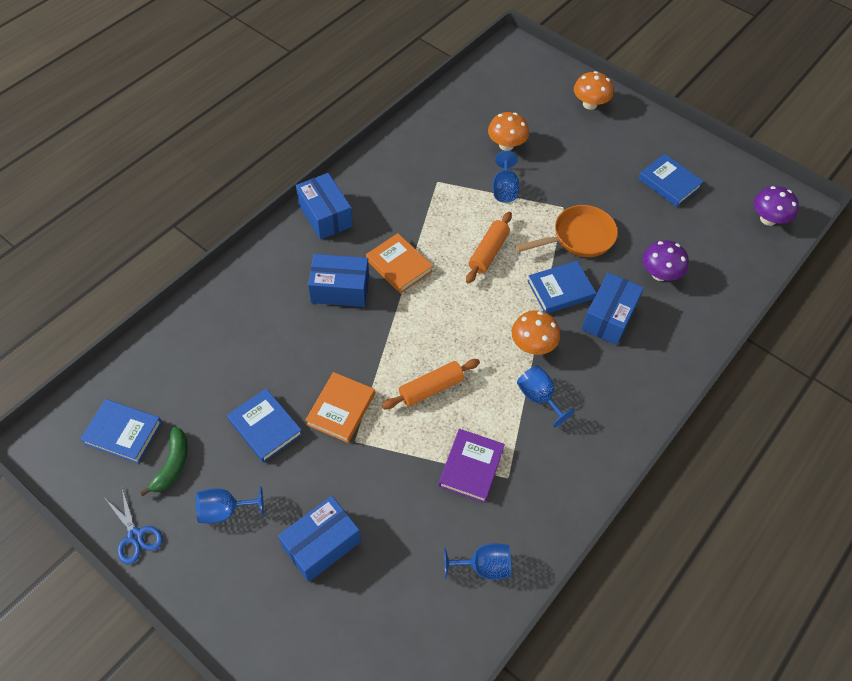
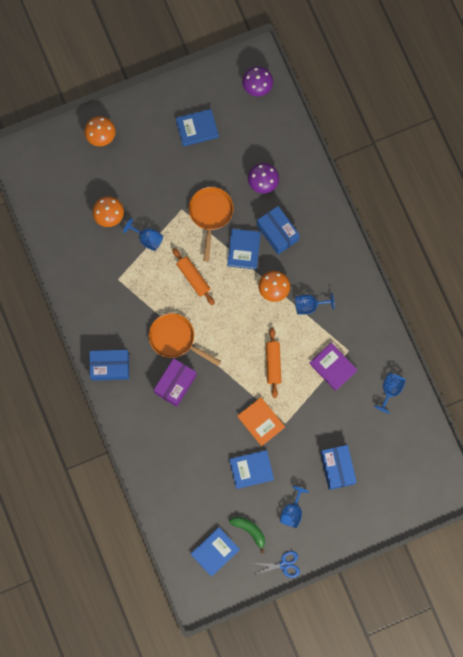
camera: 60 degrees left, 20 degrees up
(340, 289) = (175, 384): blue box -> purple box
(399, 266) = (175, 339): orange book -> orange pan

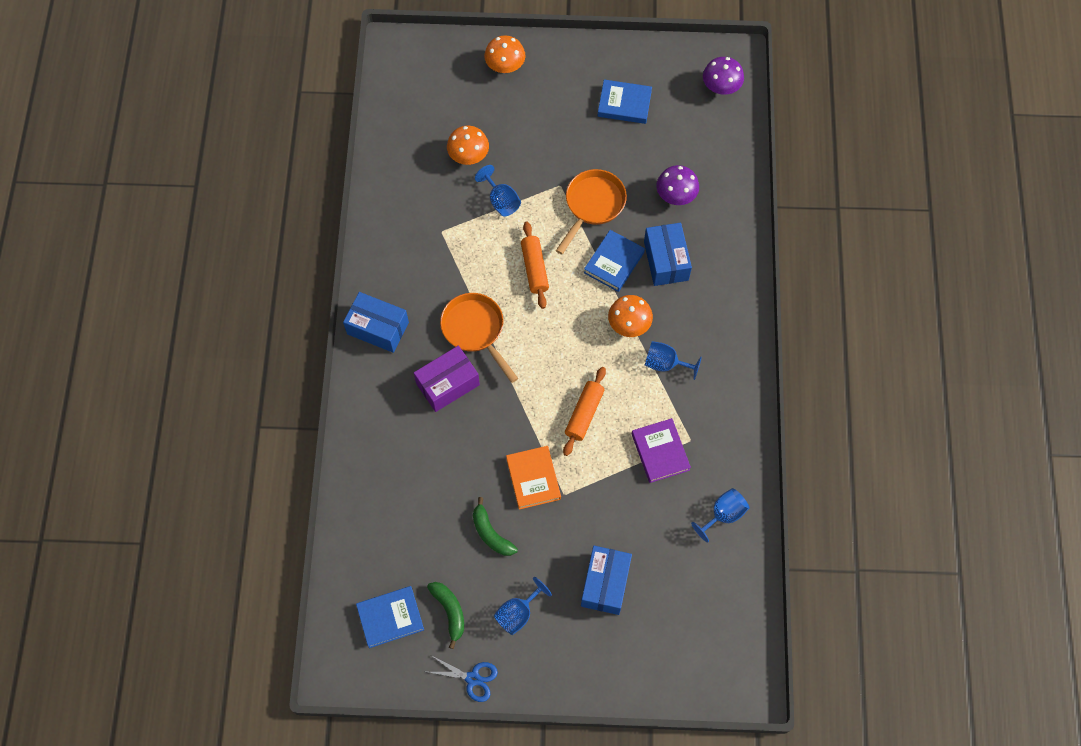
camera: 25 degrees right, 10 degrees down
(251, 469) = (491, 533): blue book -> green banana

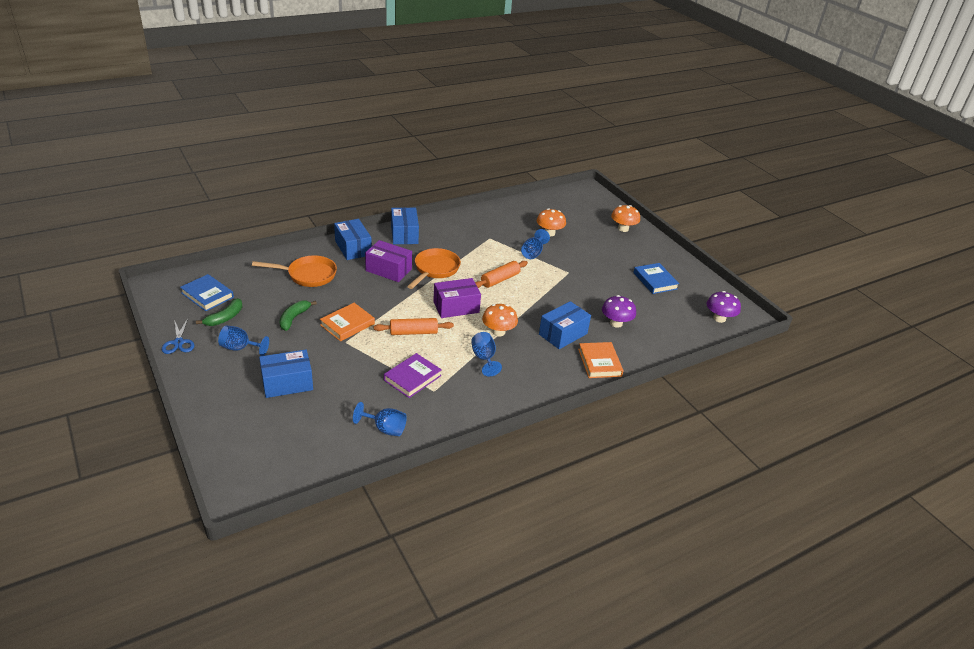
camera: 55 degrees right, 30 degrees down
(376, 404) = (353, 248): none -> blue box
(561, 345) = (456, 307): none -> purple box
(592, 205) = (569, 289): orange pan -> orange pan (308, 275)
(614, 262) = (537, 311): blue book -> none
(728, 253) = (599, 362): none -> orange book

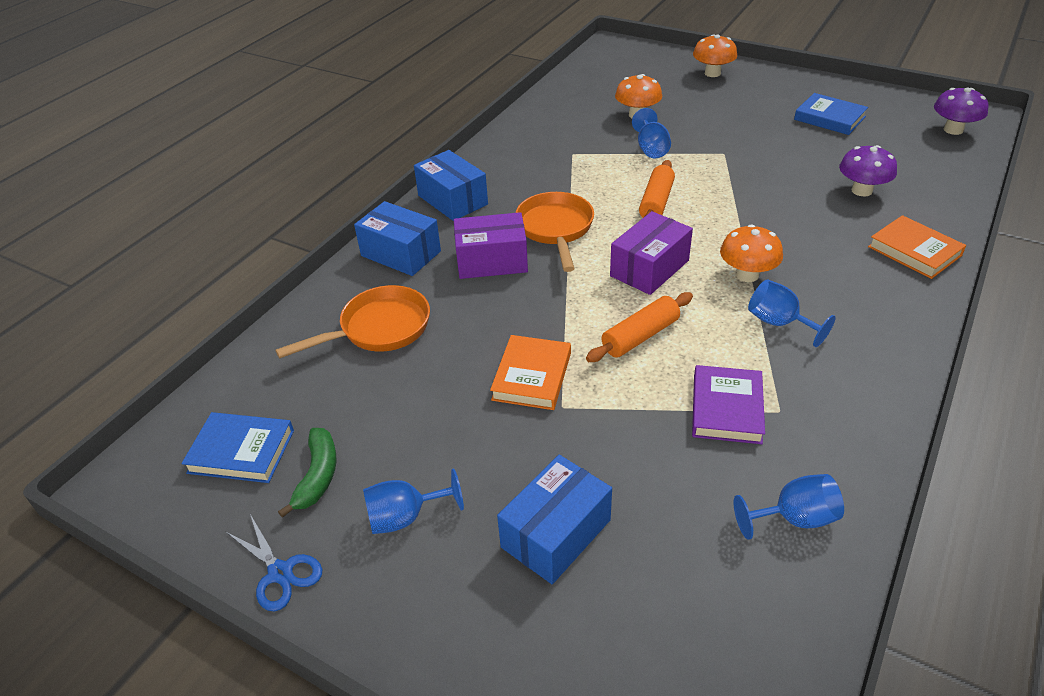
camera: 25 degrees left, 5 degrees up
(294, 318) = (437, 412): green banana -> none
(563, 334) = (824, 236): blue box -> none

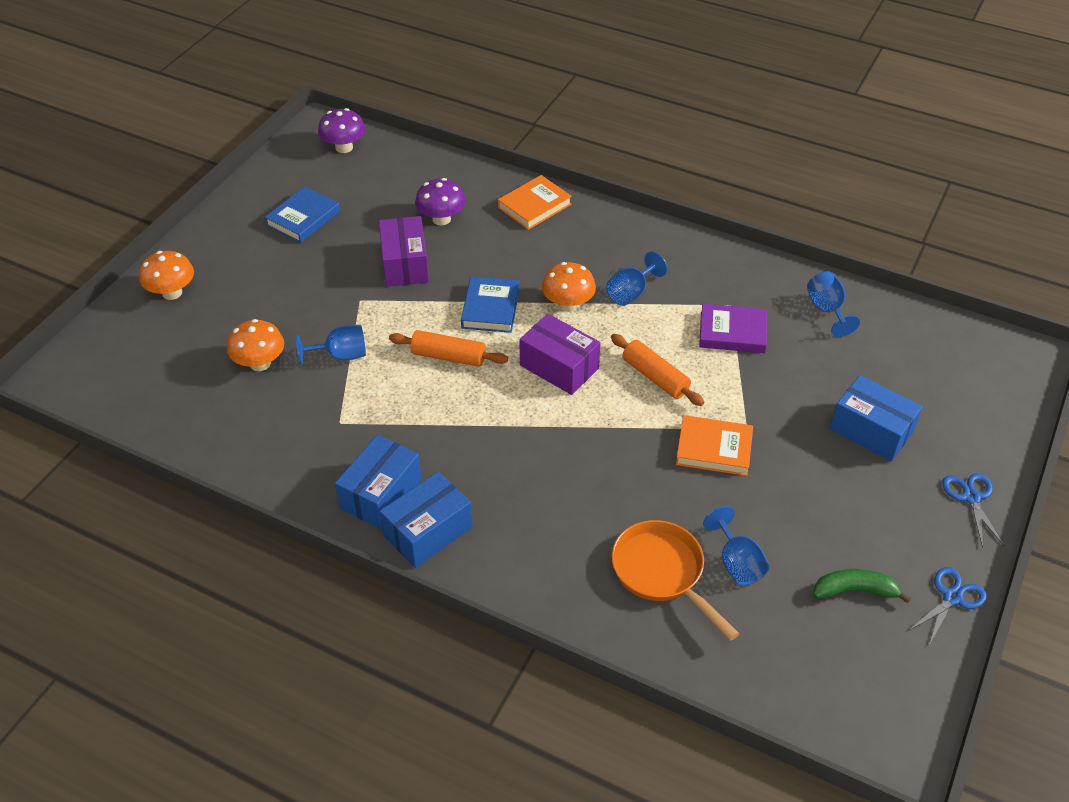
camera: 95 degrees left, 5 degrees up
(241, 451) = (841, 658): blue book -> blue book (490, 308)
(401, 253) = (534, 571): blue box -> blue box (381, 494)
(405, 517) = (880, 522): blue goblet -> blue goblet (737, 563)
(428, 634) = (971, 497): none -> blue scissors
(492, 261) = (548, 487): purple box -> purple box (405, 264)
(555, 229) = (493, 436): orange pan -> none

